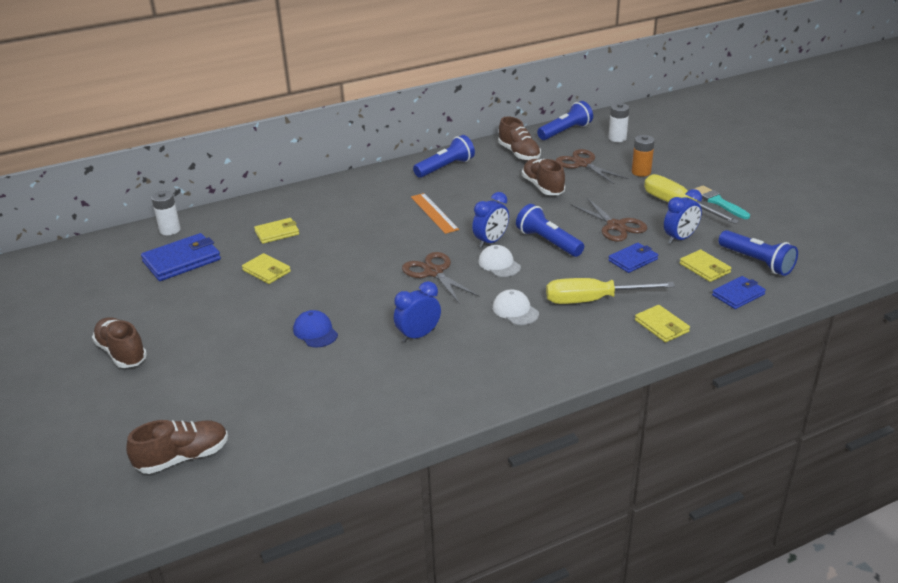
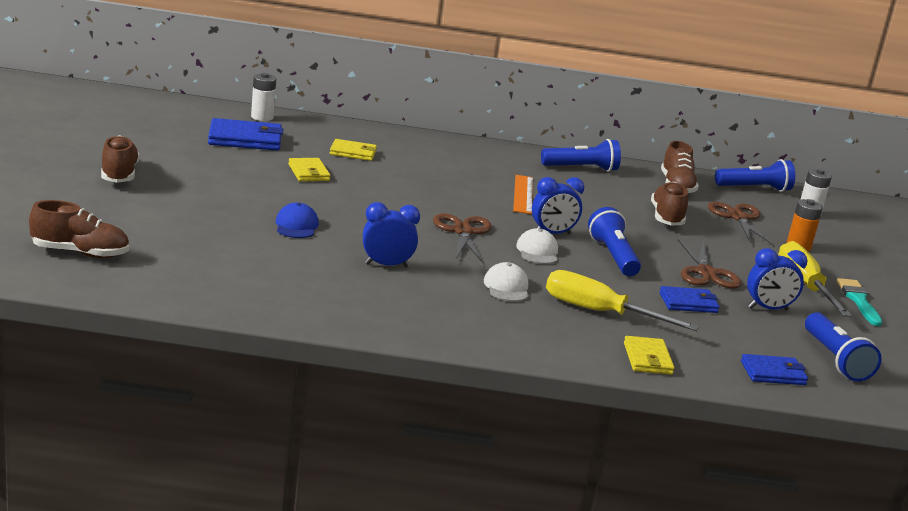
camera: 25 degrees right, 10 degrees down
(705, 268) = (763, 340): yellow wallet -> none

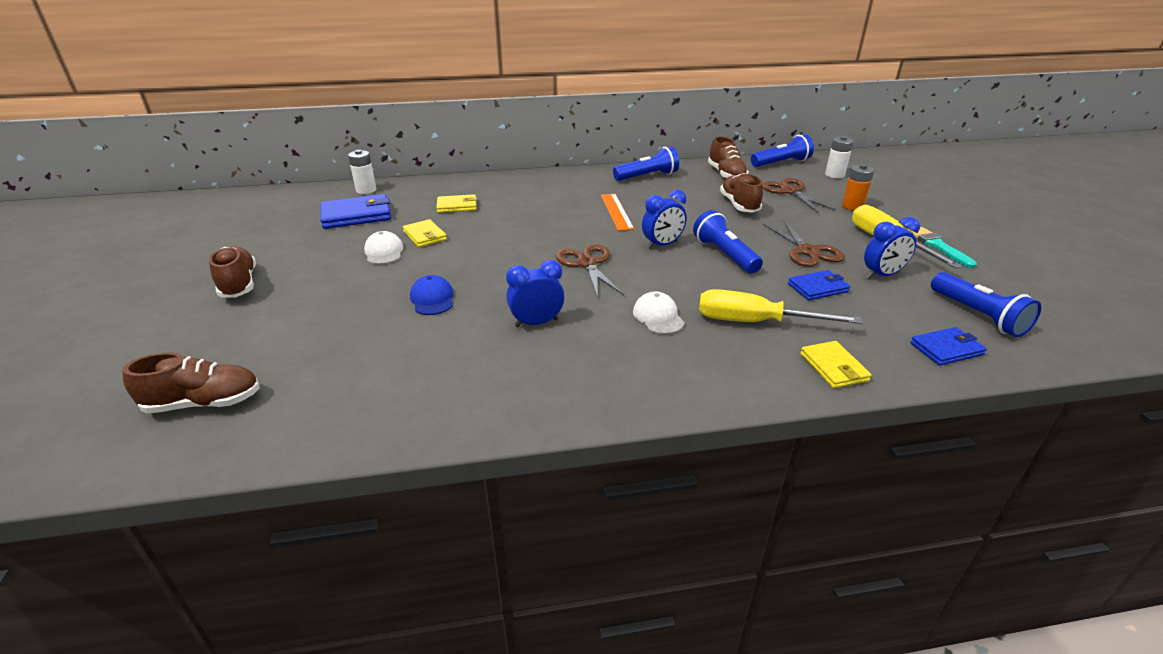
camera: 10 degrees left, 10 degrees up
(537, 251) = (661, 267): white cap -> white cap (384, 252)

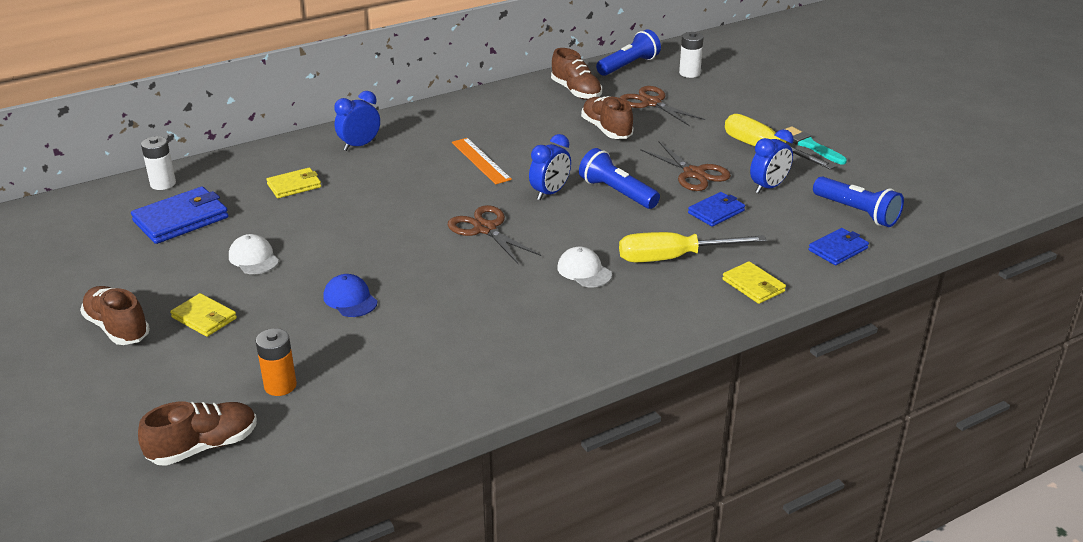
camera: 20 degrees left, 0 degrees up
(425, 236) = (285, 230): yellow wallet -> yellow wallet (204, 318)
(536, 323) = (473, 301): blue clock -> blue clock (359, 145)
(647, 176) = (490, 108): blue flashlight -> none
(852, 206) = (719, 112): orange battery -> orange battery (280, 386)

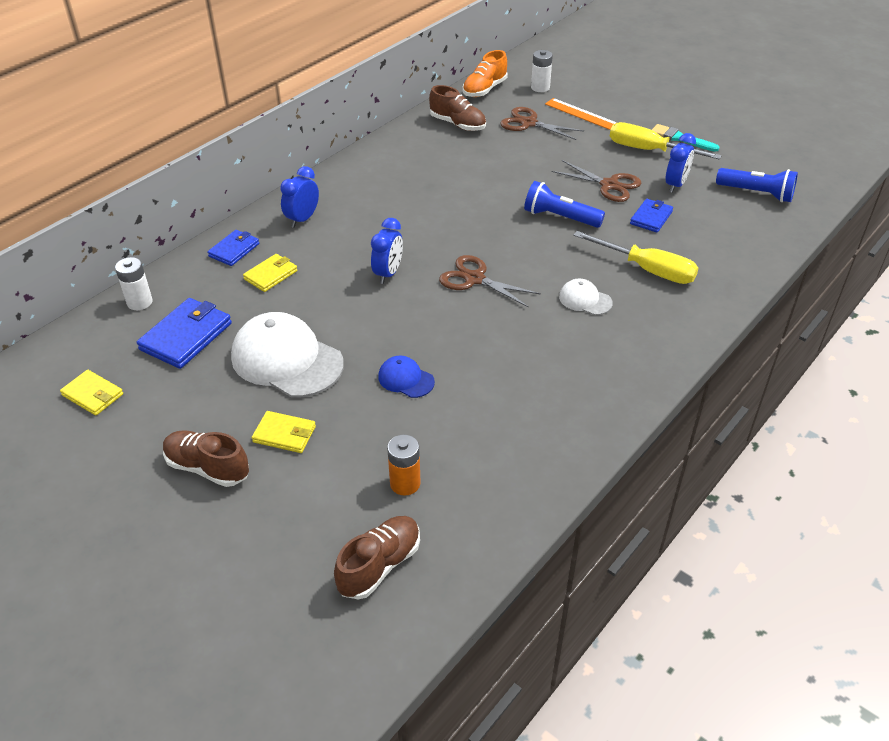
camera: 20 degrees left, 10 degrees up
(253, 258) = (286, 360): white cap -> white cap, size x2.07
(481, 160) = (423, 211): orange ruler -> orange ruler (581, 114)
(550, 193) = (505, 230): blue clock -> blue clock (388, 273)
(606, 129) = (509, 157): brown shoe -> none
(628, 65) = (484, 89): blue flashlight -> orange shoe
(673, 258) = (647, 269): yellow screwdriver -> yellow screwdriver turned 120 degrees counterclockwise
(753, 285) = (725, 280): yellow wallet -> yellow wallet (93, 395)
(838, 249) = (765, 231): blue wallet -> blue wallet (234, 250)

